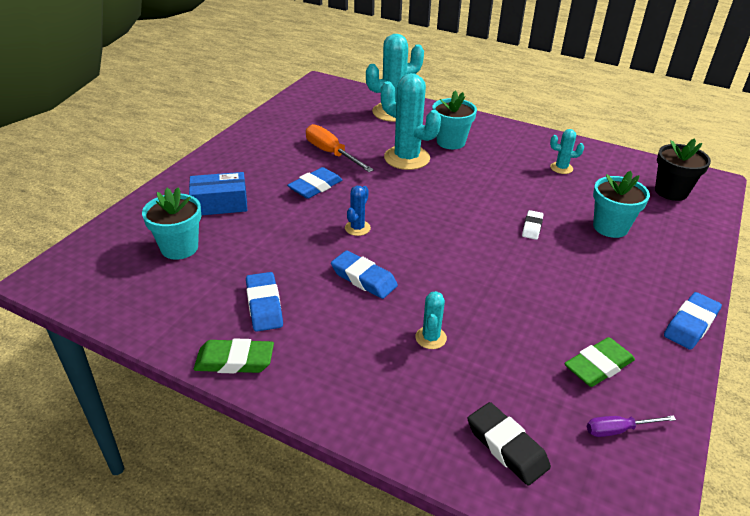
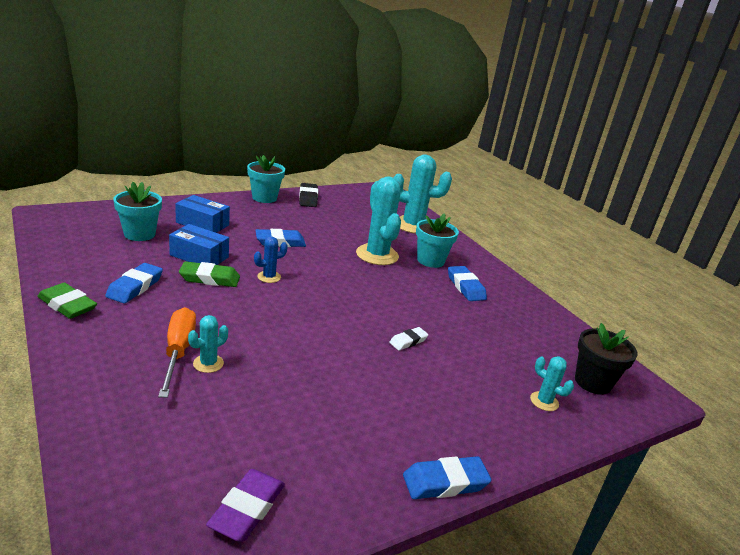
camera: 30 degrees right, 10 degrees down
(270, 241) = (199, 256): none -> blue box
(331, 153) = (324, 229): orange screwdriver -> orange screwdriver (178, 351)
(363, 278) = (223, 306): blue eraser -> blue eraser (465, 287)
(506, 447) = (144, 460): black eraser -> black eraser (308, 198)
(561, 168) = (503, 317): turquoise cactus -> turquoise cactus (544, 401)
(598, 366) = (306, 458): green eraser -> green eraser (209, 279)
(610, 227) = (483, 376): turquoise flower pot -> turquoise flower pot (264, 198)
(618, 430) = (247, 509): purple screwdriver -> purple eraser

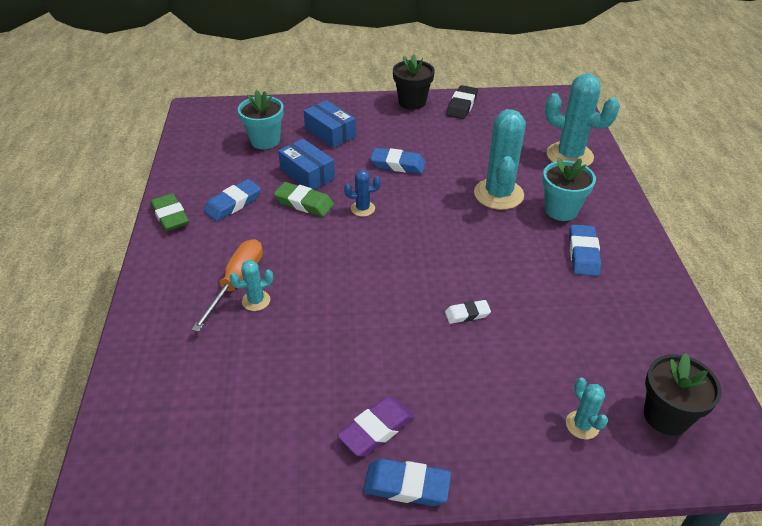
camera: 30 degrees right, 15 degrees up
(247, 509) = (216, 456): purple eraser -> purple eraser (376, 429)
(264, 198) = (412, 102): turquoise flower pot -> black flower pot

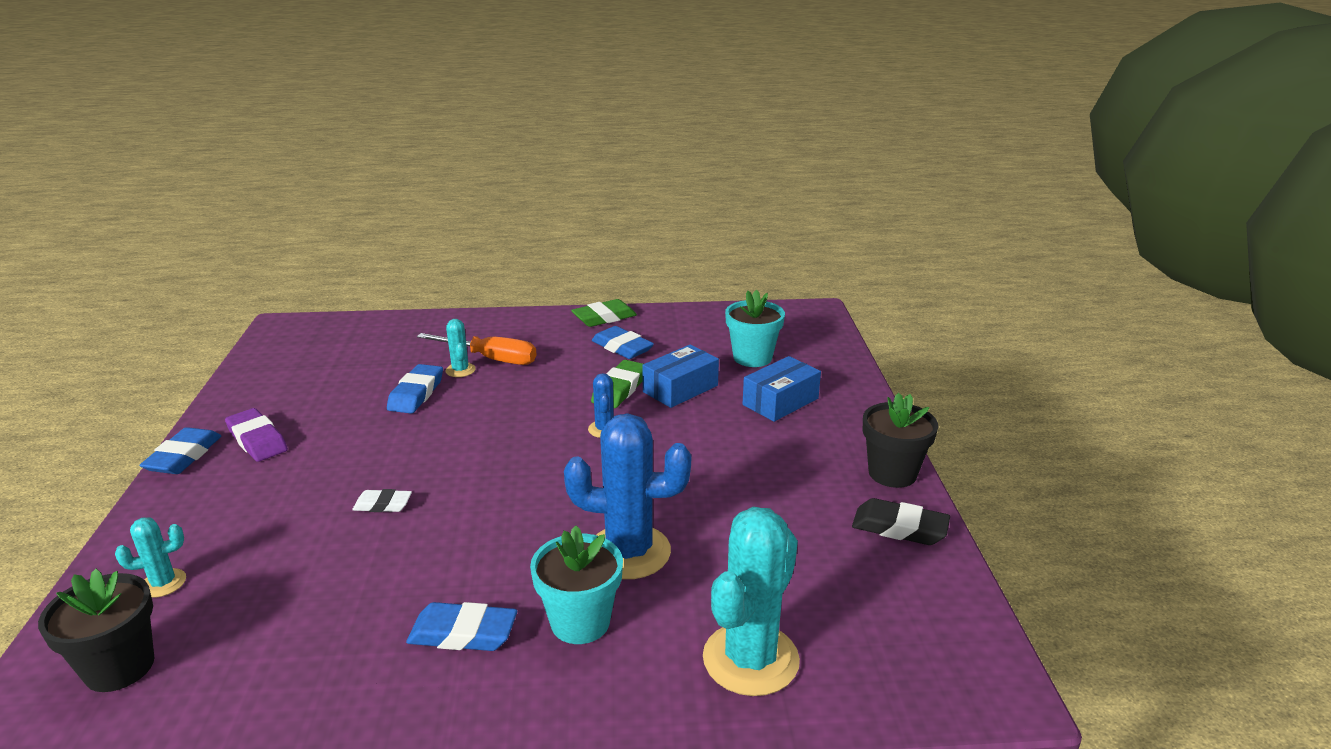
camera: 90 degrees right, 15 degrees down
(398, 164) = (706, 457): blue eraser -> blue eraser (416, 394)
(467, 314) = (383, 505): white eraser -> white eraser turned 75 degrees counterclockwise
(498, 194) = (629, 552): turquoise cactus -> blue cactus

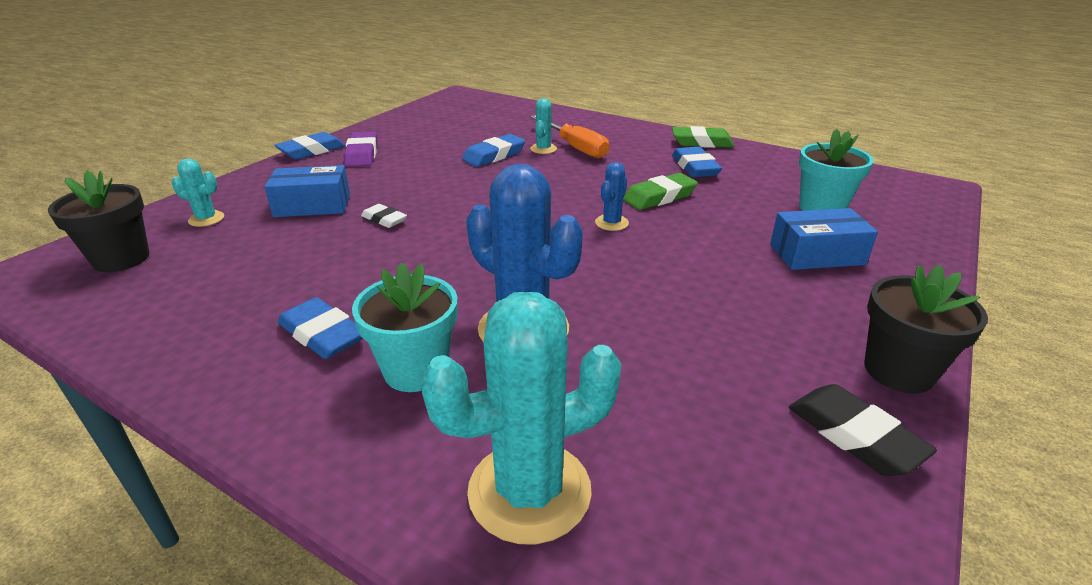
camera: 35 degrees right, 5 degrees up
(680, 389) = (717, 213): blue box -> blue box (312, 205)

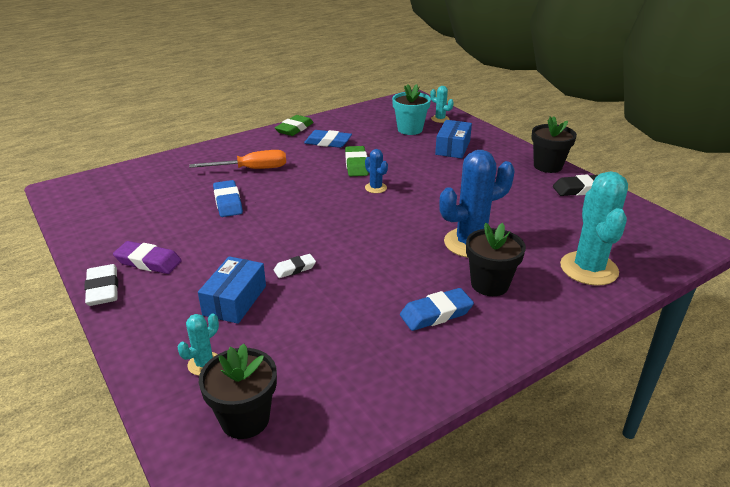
camera: 65 degrees left, 0 degrees up
(312, 151) = (103, 289): blue eraser -> white eraser
(416, 370) = (489, 284): turquoise flower pot -> black flower pot
(543, 149) = (239, 181): turquoise cactus -> turquoise cactus (440, 119)

